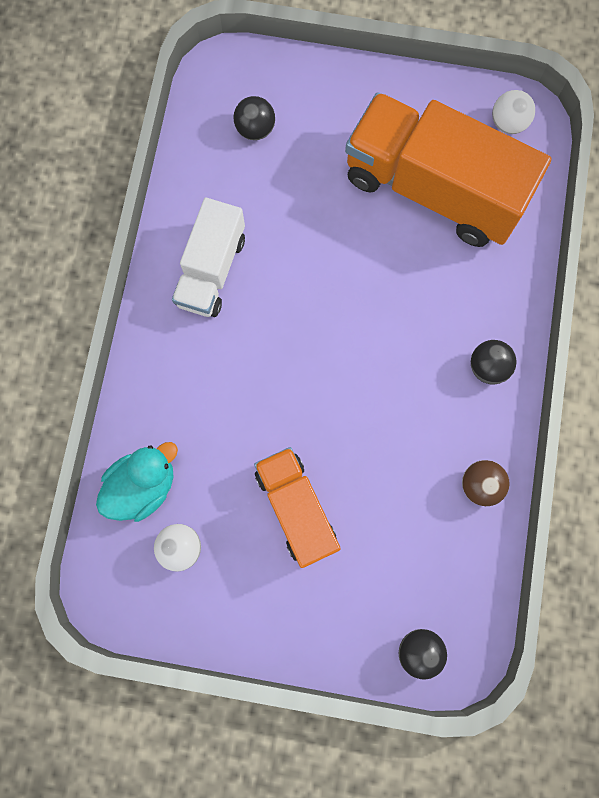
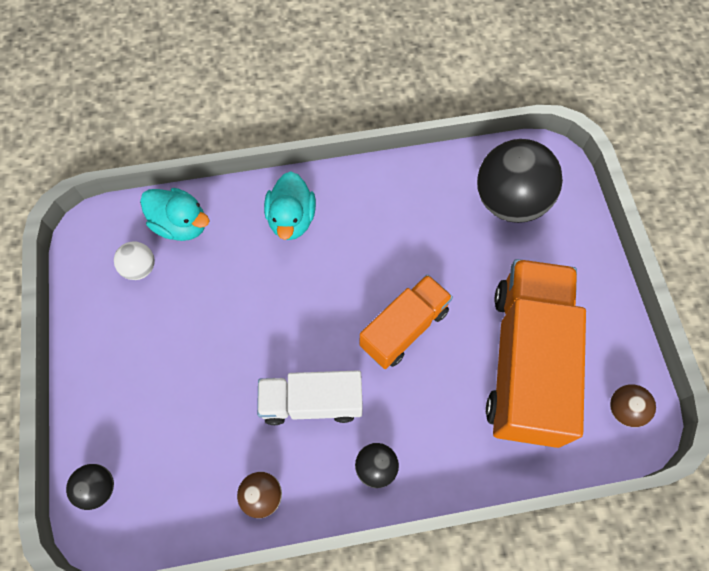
camera: 70 degrees right, 10 degrees down
(185, 361) = (291, 219): none -> turquoise duck
(211, 270) = (373, 211): white truck -> white truck (312, 402)
(255, 129) = (509, 201): black ball -> black ball, size x2.16
(296, 509) = (195, 344): orange truck -> orange truck (404, 328)
(508, 123) = (624, 409): white ball -> brown ball

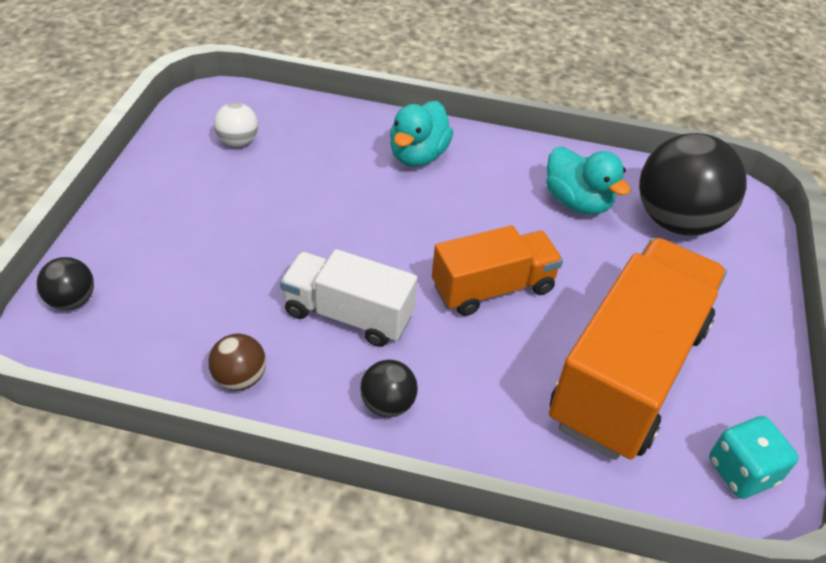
camera: 20 degrees right, 20 degrees down
(181, 225) = (301, 123): turquoise duck -> turquoise duck (577, 202)
(624, 409) = (741, 471): brown ball -> turquoise dice

